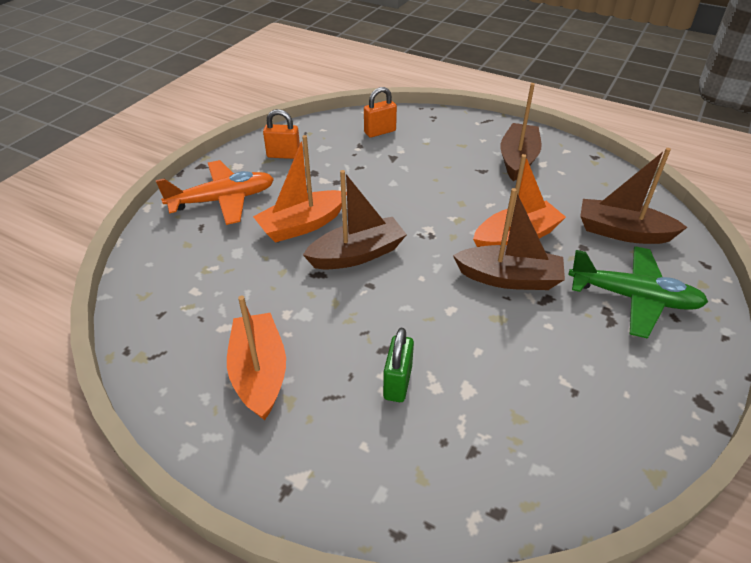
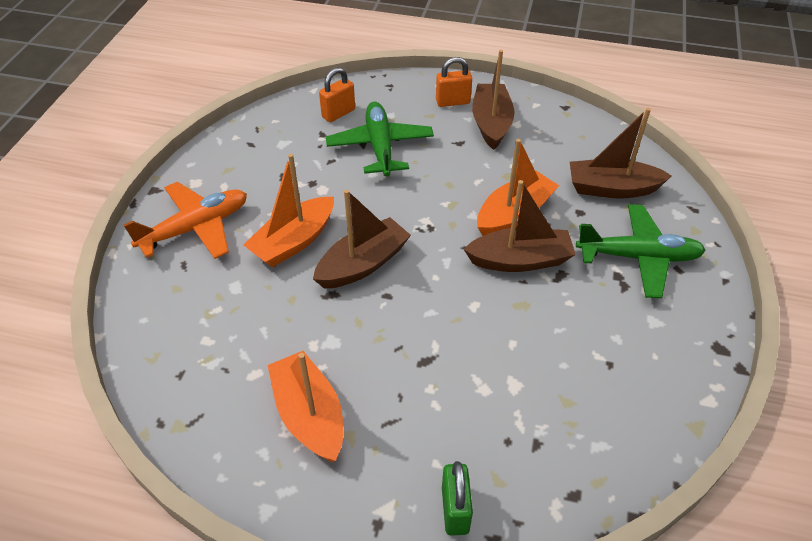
camera: 15 degrees left, 5 degrees up
(283, 155) = (243, 160): orange padlock -> orange padlock (452, 102)
(397, 383) = (447, 393): green padlock -> green padlock (455, 510)
(408, 162) = (380, 146): none -> green plane

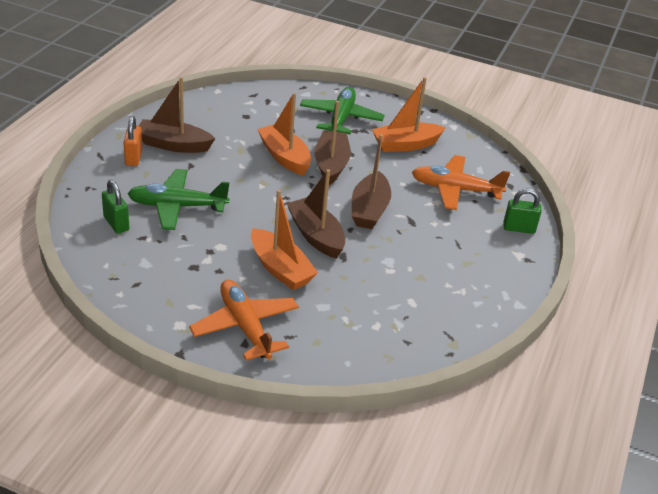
camera: 85 degrees left, 10 degrees down
(309, 415) = (450, 278): orange boat -> orange boat (405, 145)
(338, 113) = (116, 223): orange padlock -> green padlock
(525, 411) = (455, 189): none -> orange plane
(612, 188) = (272, 111): brown boat -> brown boat (369, 210)

